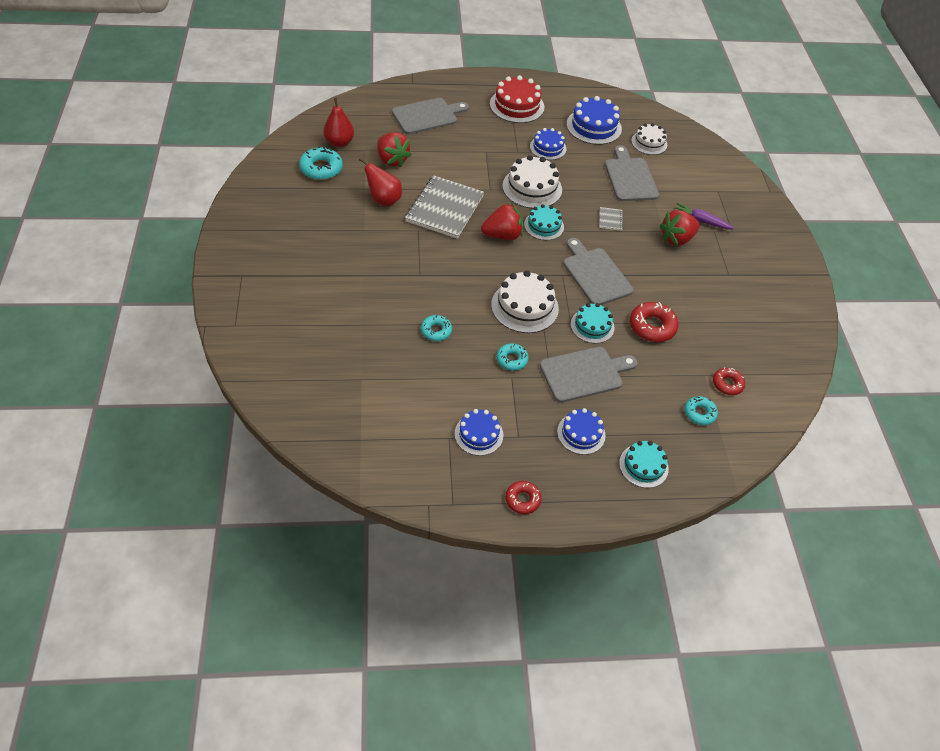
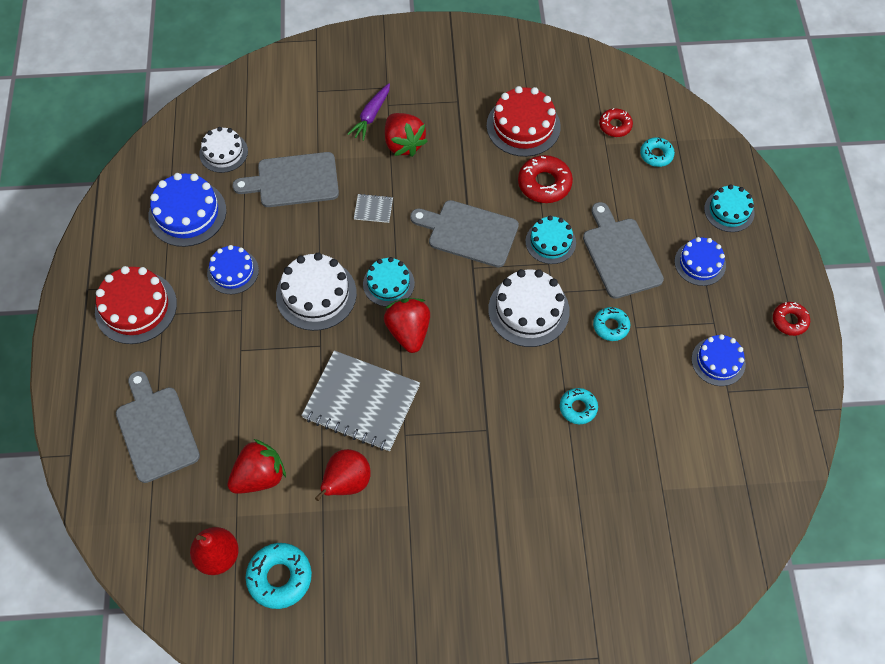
camera: 85 degrees left, 10 degrees up
(595, 274) = (469, 232): grey cutting board -> grey cutting board turned 45 degrees clockwise
(712, 316) = (523, 126): none -> red cake

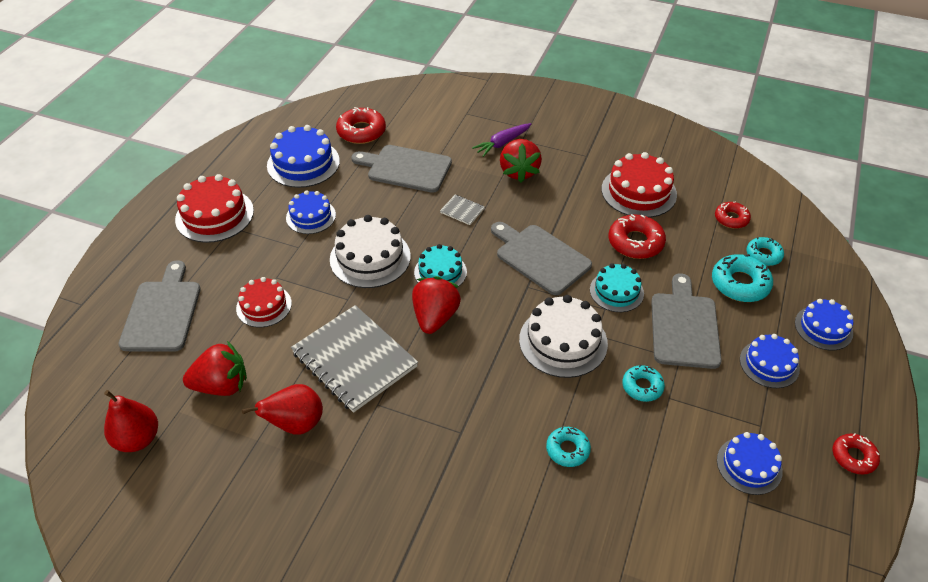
camera: 25 degrees right, 15 degrees down
(223, 152) = (361, 131): white cake -> red donut
(247, 384) = (264, 306): none -> red cake
(280, 577) = (178, 483): turquoise donut -> turquoise donut (740, 284)
(729, 211) = (823, 328): turquoise cake -> blue cake

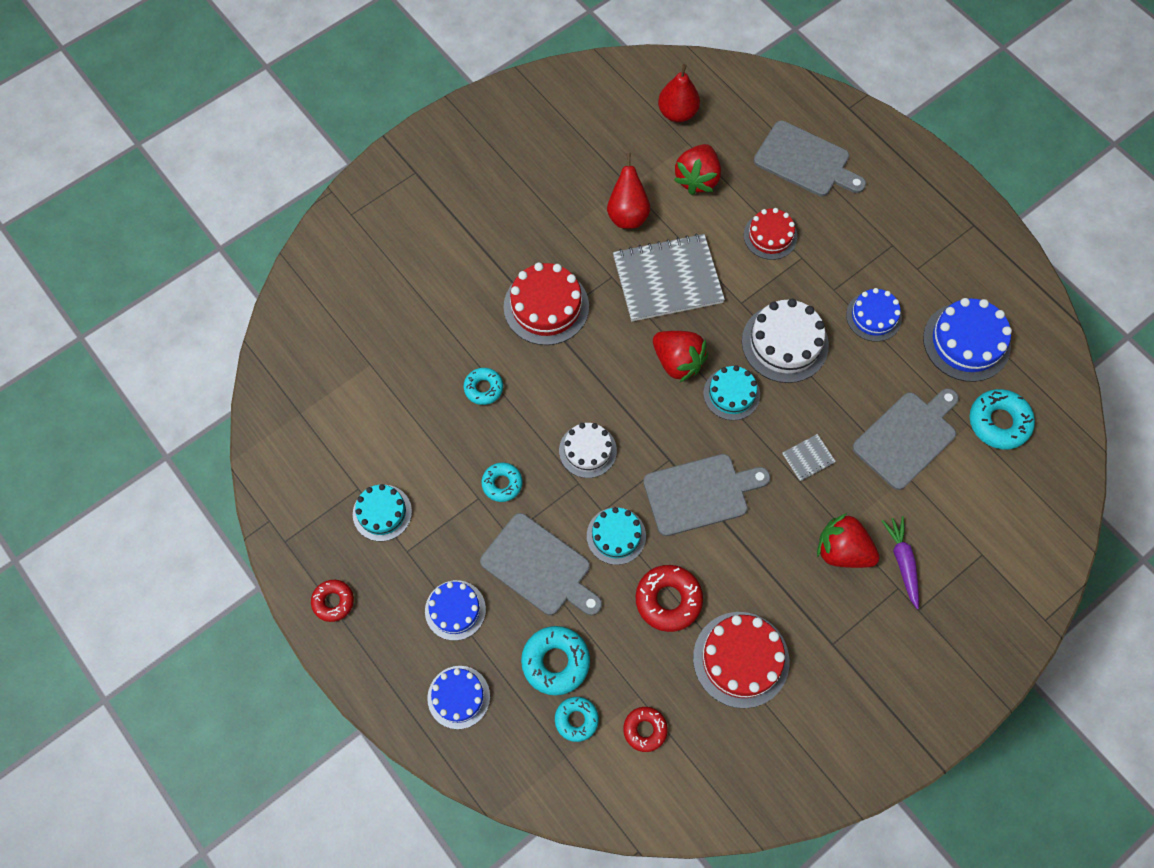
camera: 120 degrees right, 20 degrees up
(214, 215) = (919, 236): red cake -> red cake (546, 306)
(361, 131) = (998, 422): red donut -> turquoise donut
(563, 341) = (587, 450): white cake -> white cake, size x0.64
(749, 465) = (382, 513): blue cake -> turquoise cake

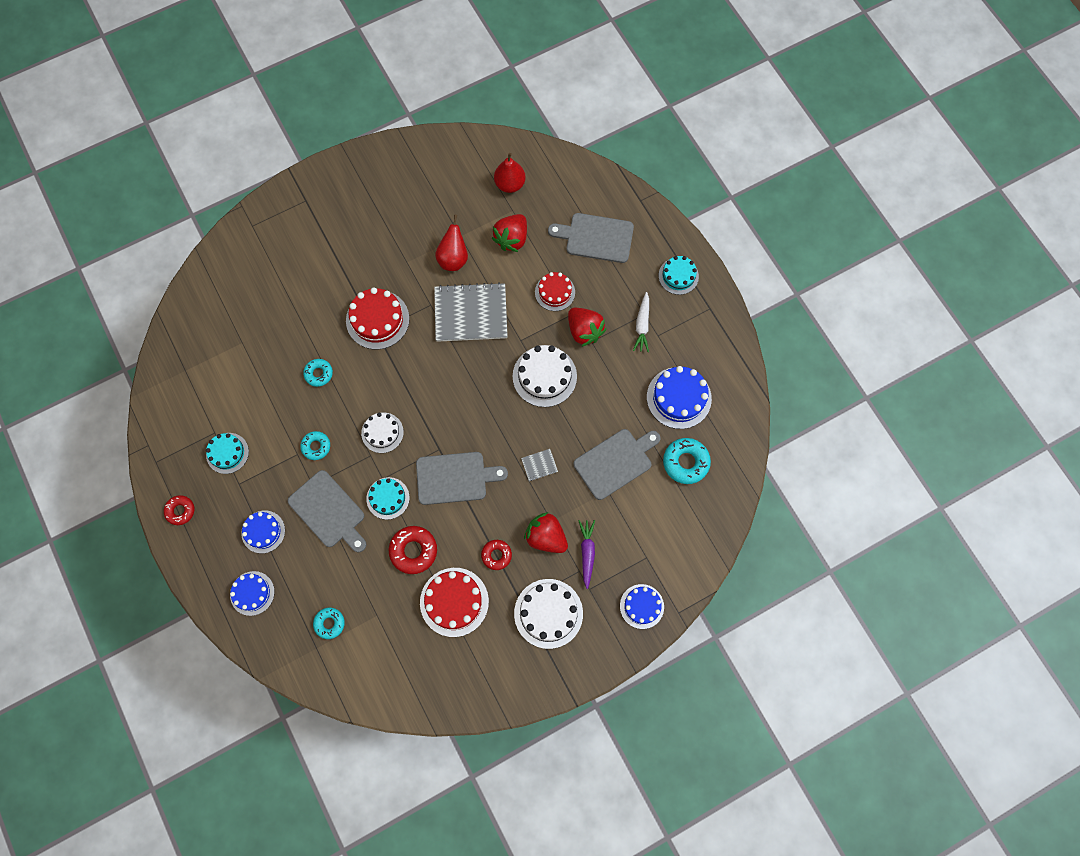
camera: 10 degrees right, 5 degrees up
(555, 662) = (324, 580): turquoise donut -> none
(645, 730) = (375, 639): red donut -> red donut (496, 555)
(677, 362) = (463, 377): red strawberry -> red strawberry (584, 331)
(731, 394) = (496, 408): turquoise cake -> turquoise cake (678, 276)
(805, 161) = (596, 237): grey cutting board -> grey cutting board turned 150 degrees clockwise
(872, 652) = (548, 613): none -> white cake
(873, 316) = (615, 367): blue cake -> blue cake (641, 606)
(894, 259) = (642, 325): none -> white carrot

